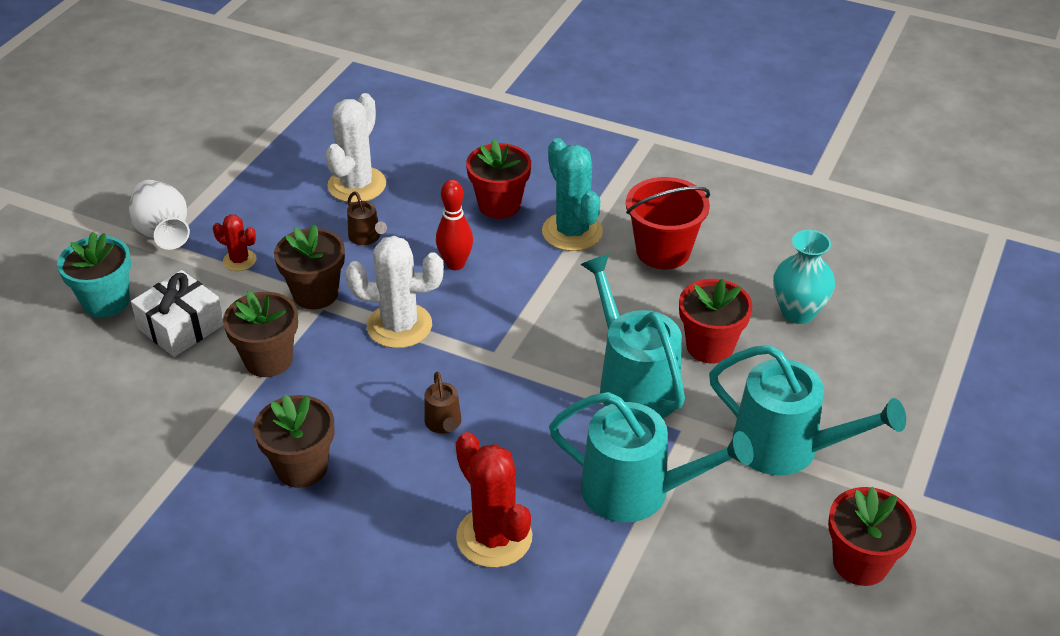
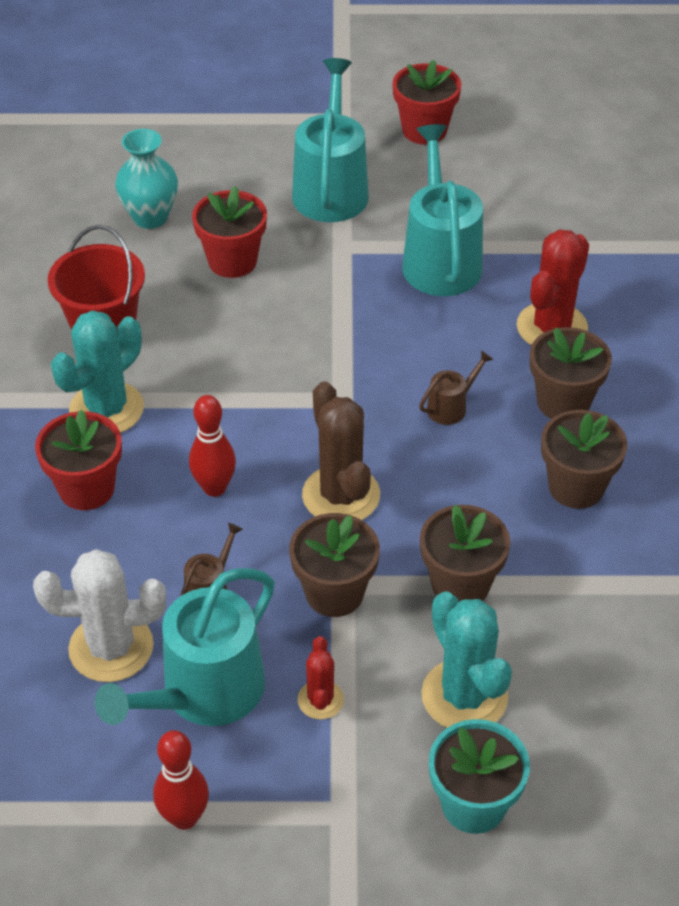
camera: 115 degrees left, 5 degrees up
(163, 233) = (315, 819): white vase -> none
(181, 327) = (464, 696): white gift -> turquoise cactus
(214, 184) = (184, 817): none -> red bowling pin
(397, 502) = (563, 402): none -> brown flower pot
(399, 326) = (341, 495): white cactus -> brown cactus
(633, 384) = (314, 296): turquoise watering can -> turquoise watering can (204, 693)

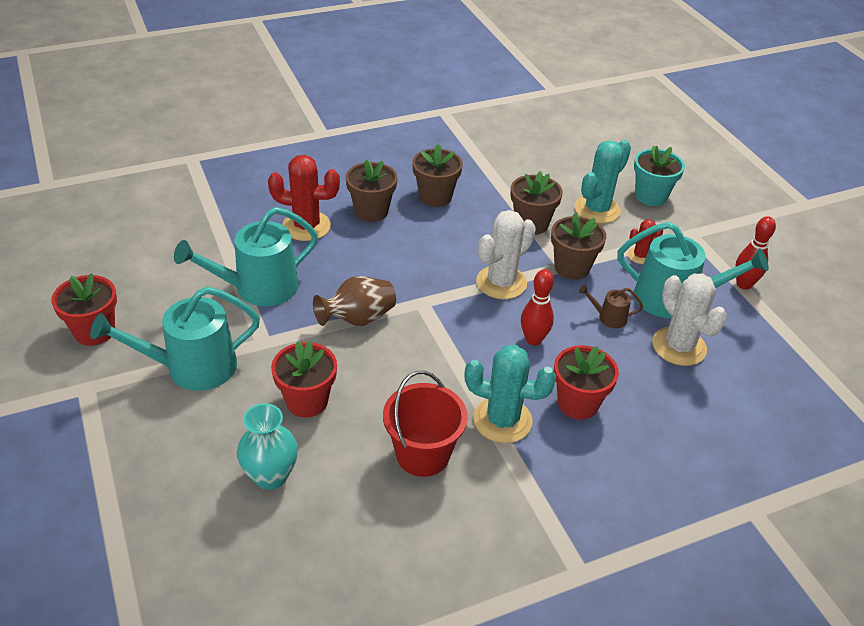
camera: 115 degrees left, 5 degrees down
(341, 332) = (358, 319): none -> brown vase
(341, 495) = (501, 282): brown cactus -> white cactus
(451, 407) = (401, 254): brown watering can -> none

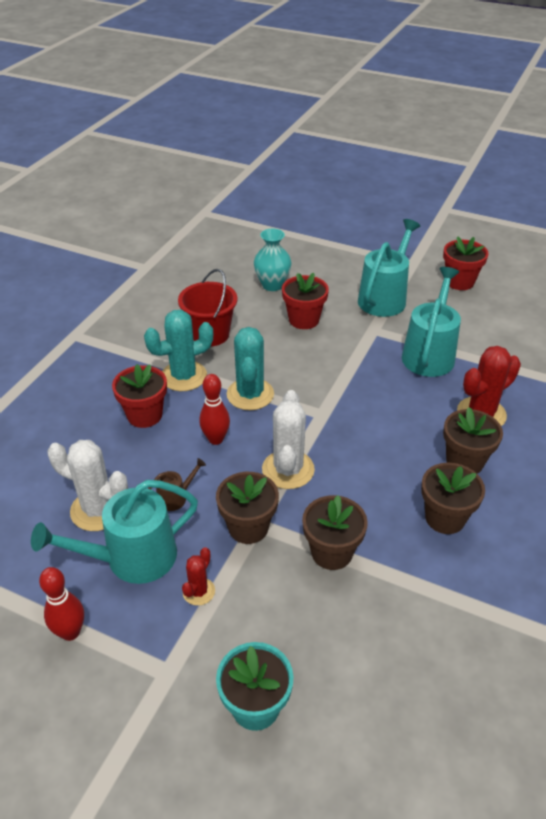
camera: 140 degrees right, 0 degrees up
(358, 319) = (344, 376): brown vase -> none
(597, 209) = (292, 627): turquoise cactus -> turquoise cactus (250, 394)

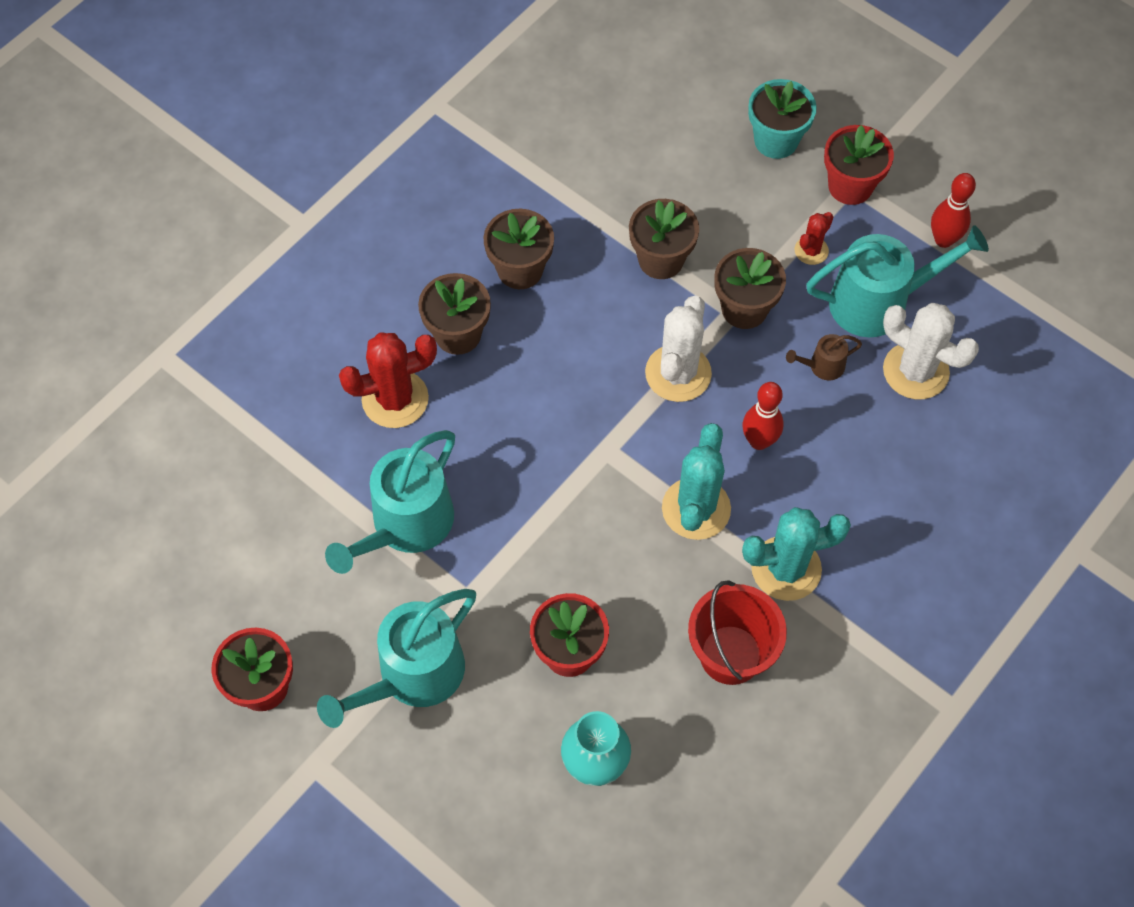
camera: 165 degrees left, 20 degrees up
(144, 415) = (850, 505): red flower pot -> red flower pot (850, 186)

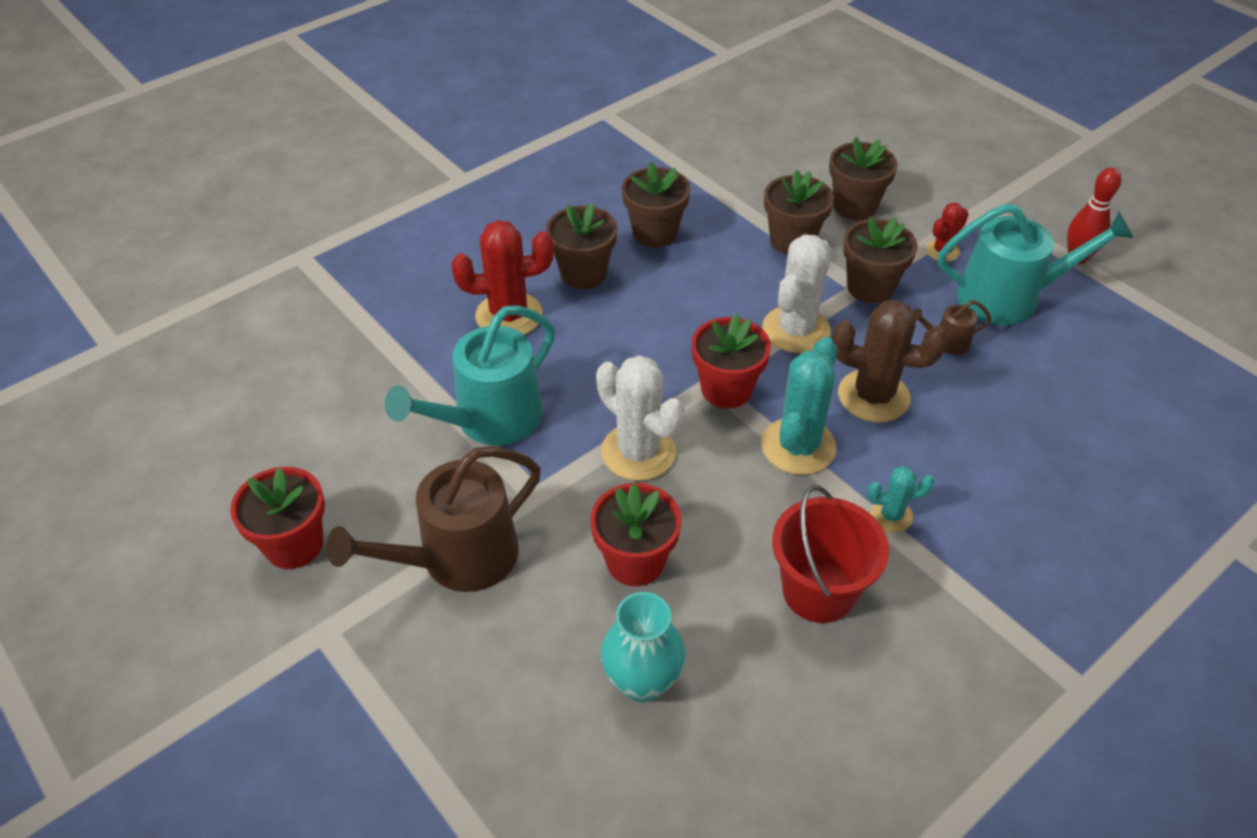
camera: 10 degrees right, 15 degrees down
(413, 675) = (458, 558): turquoise watering can -> brown watering can
(719, 203) = (854, 206): none -> brown flower pot
(759, 441) = (873, 396): red bowling pin -> brown cactus
(776, 140) = (914, 169): turquoise flower pot -> none
(786, 568) = (891, 515): turquoise cactus -> turquoise cactus, size x0.54
(850, 186) = (984, 208): red flower pot -> red flower pot (726, 389)
(915, 371) = (1045, 358): white cactus -> white cactus (638, 452)

